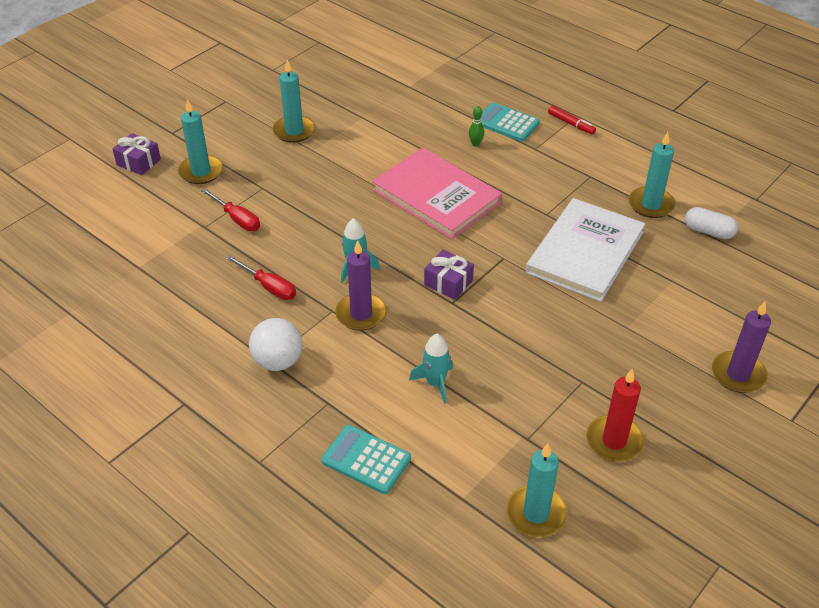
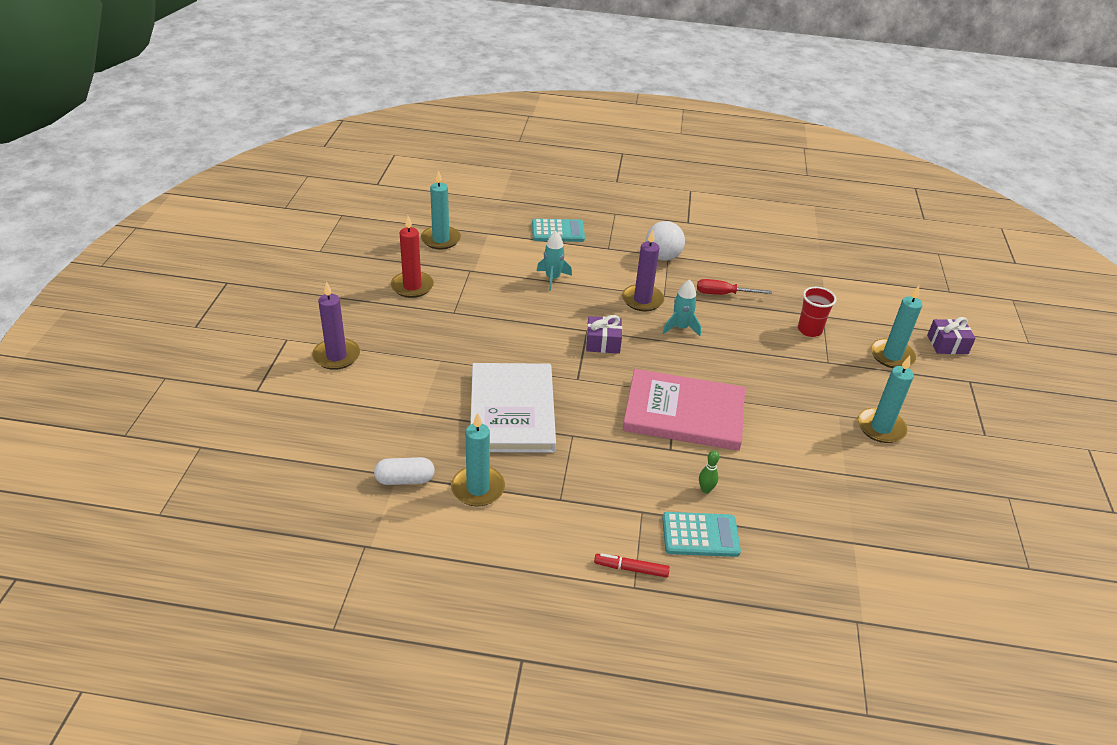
camera: 145 degrees right, 5 degrees down
(237, 219) = (809, 330): red screwdriver -> red cup

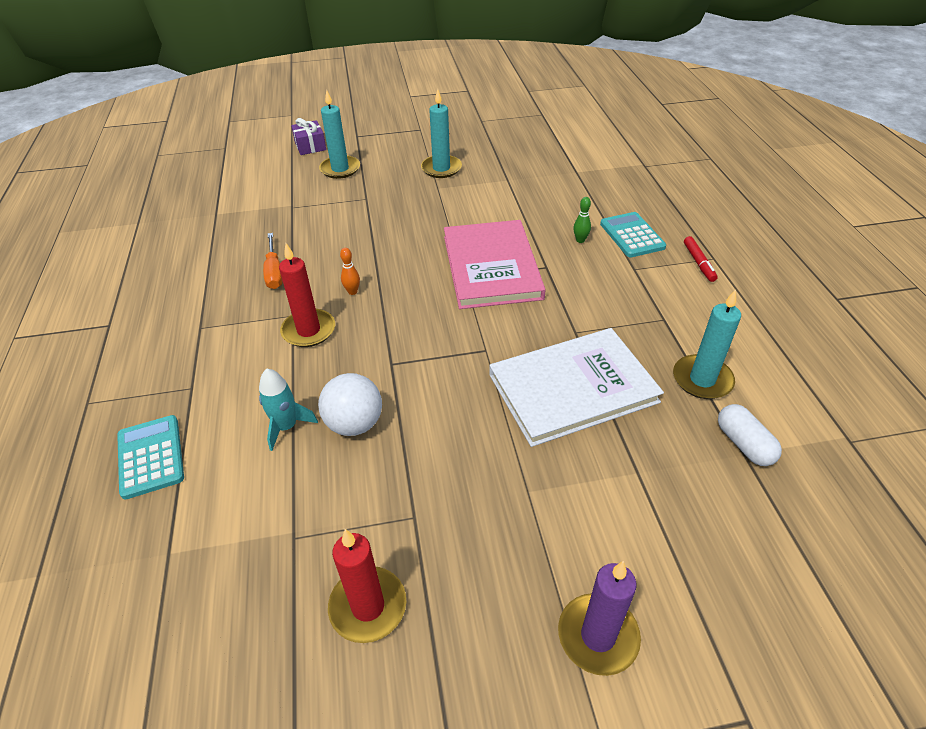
camera: 105 degrees left, 5 degrees up
(441, 239) = (203, 623): turquoise candle -> none
(603, 343) = (409, 345): purple gift -> none
(642, 300) = (308, 330): purple candle -> red candle
(662, 257) = (204, 332): white ball -> white ball (354, 424)
(680, 328) = (352, 292): turquoise rocket -> orange bowling pin
(723, 294) = (274, 272): red screwdriver -> orange screwdriver
(809, 330) = (319, 212): red cup -> none

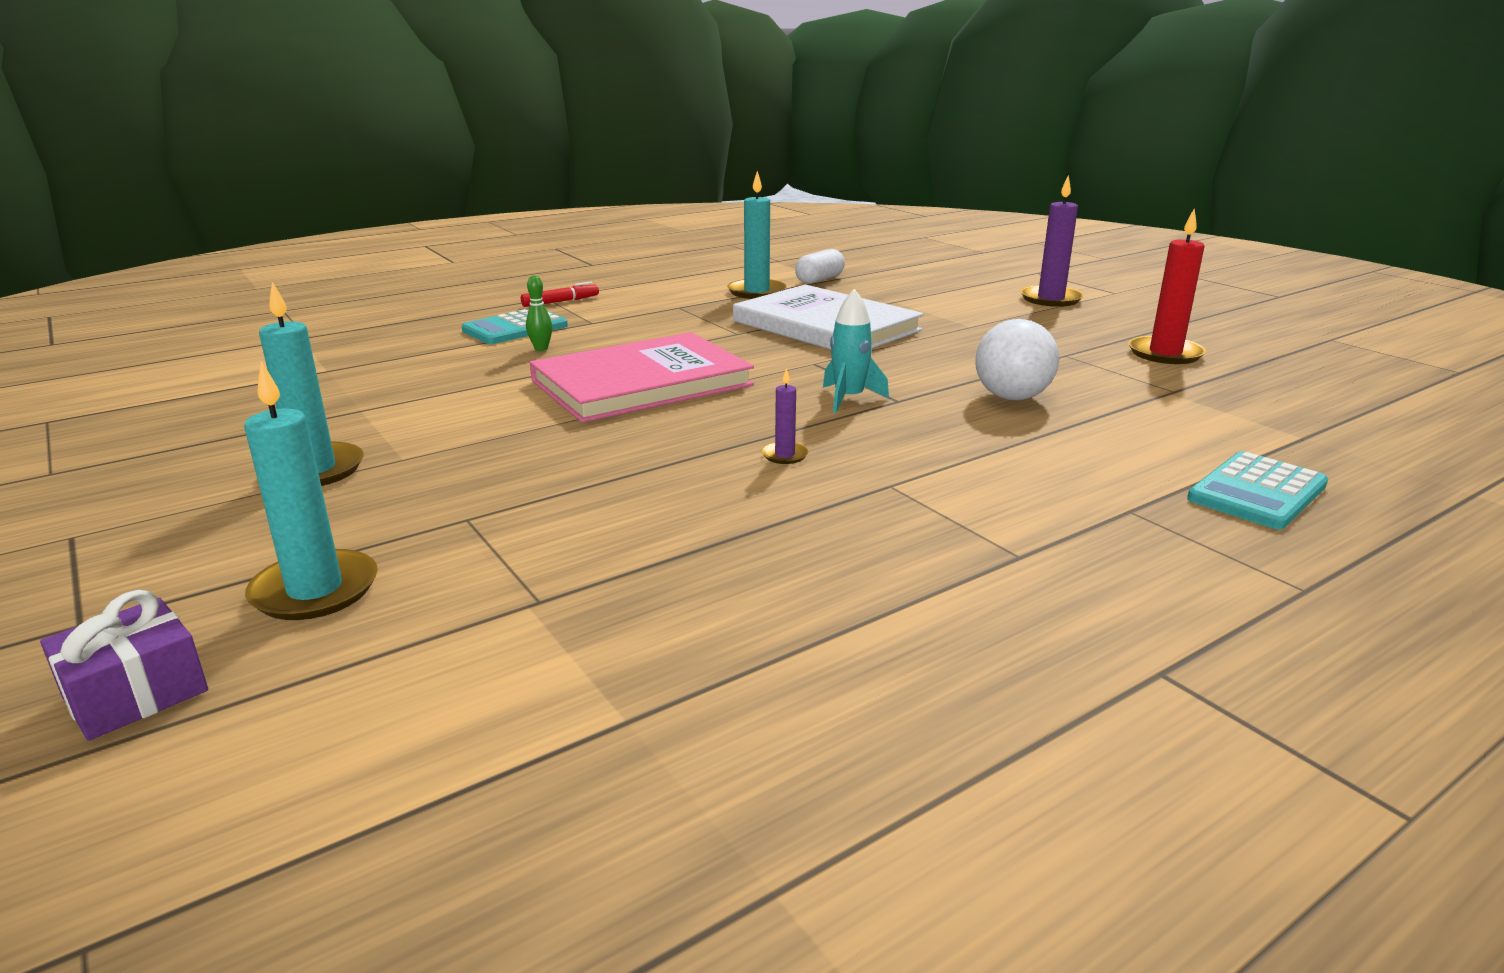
camera: 115 degrees left, 20 degrees down
(274, 272) = (799, 537): orange screwdriver -> none
(287, 427) = (1074, 428): turquoise rocket -> turquoise rocket (849, 399)
(308, 330) = (906, 462): red candle -> none
(352, 292) = (784, 455): orange bowling pin -> purple candle

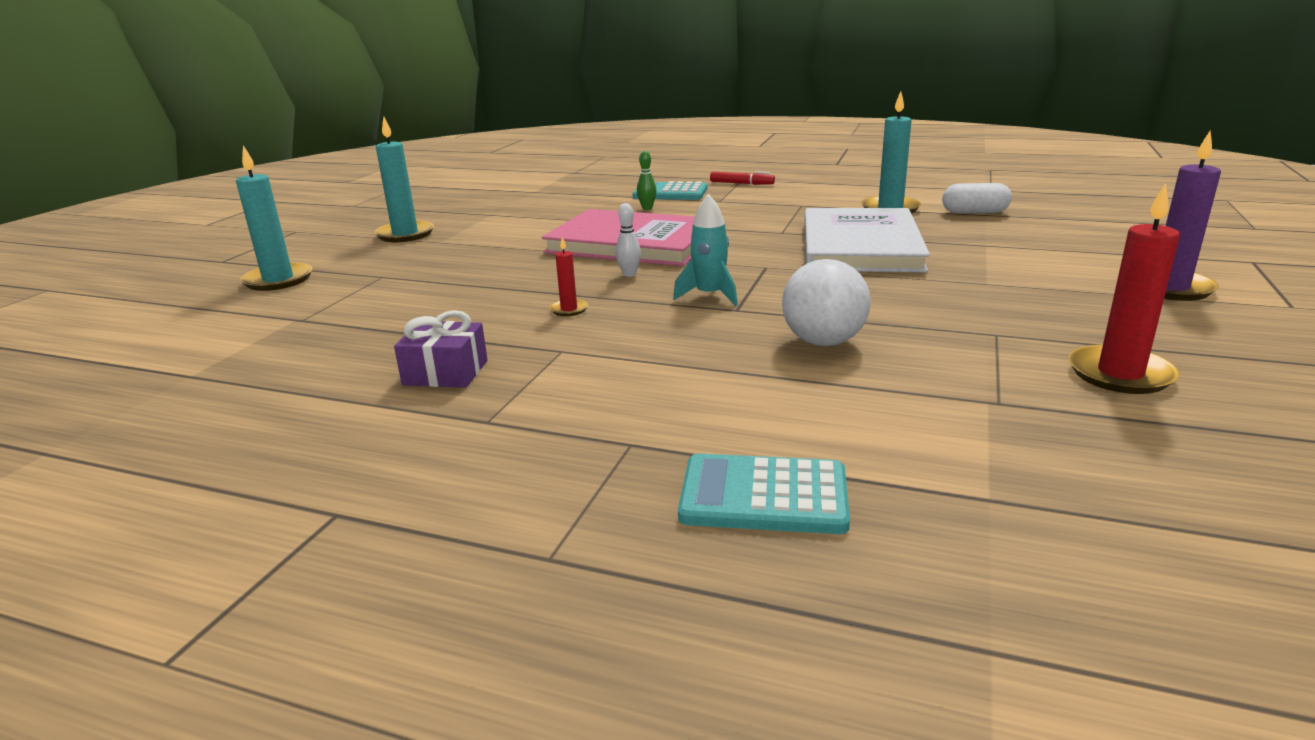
camera: 55 degrees right, 0 degrees up
(135, 693) = (171, 289): purple gift -> purple gift (445, 373)
(732, 408) = (629, 274): none -> white bowling pin
(784, 455) = (569, 309): purple candle -> red candle

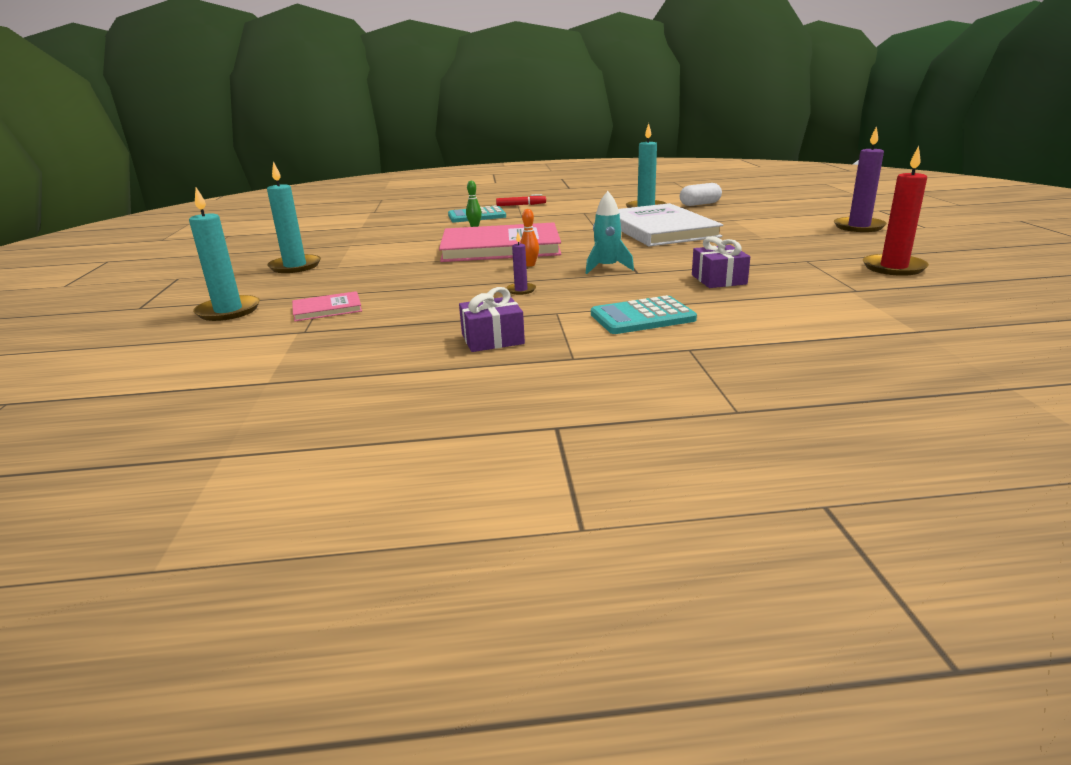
camera: 25 degrees left, 0 degrees up
(357, 295) = (327, 309): none -> pink book
(569, 309) = (521, 290): red candle -> purple candle
(629, 274) = (530, 265): white bowling pin -> orange bowling pin
(763, 496) = (807, 355): turquoise calculator -> turquoise calculator (642, 317)
(823, 342) = (718, 279): white ball -> purple gift

